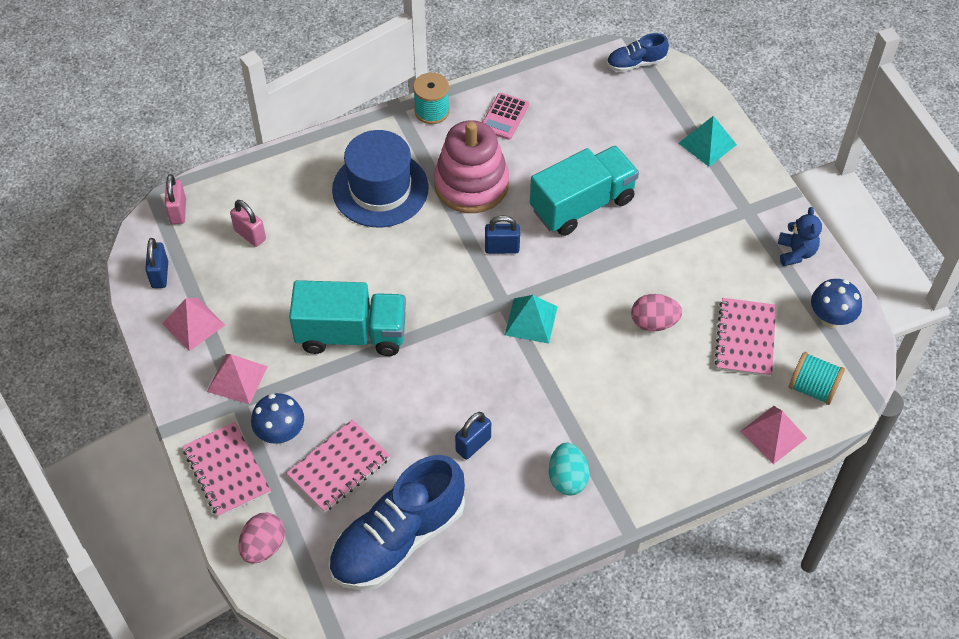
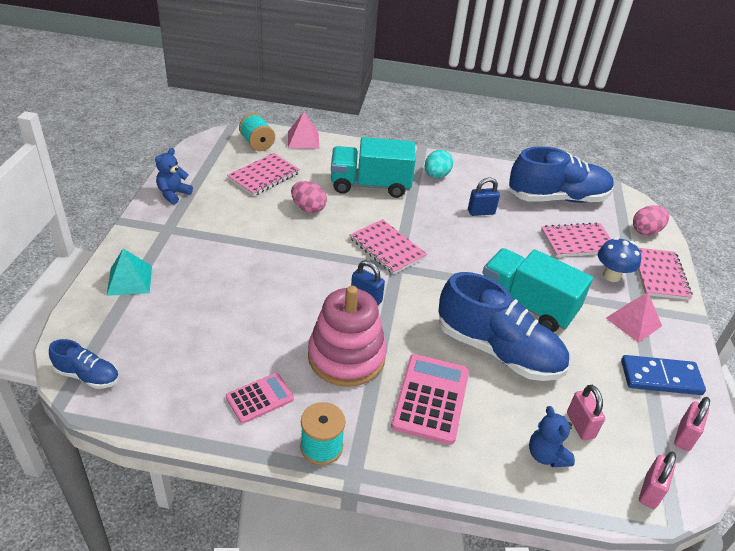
camera: 150 degrees left, 15 degrees down
(160, 274) = (684, 436): blue padlock -> pink padlock
(193, 324) = (660, 378): pink pyramid -> blue domino
(267, 195) = (546, 455): none -> blue teddy bear
(351, 265) = (498, 350): none -> blue shoe
(380, 189) = (430, 398): blue hat -> pink calculator
(531, 320) = (387, 248): turquoise pyramid -> pink notebook
(582, 204) = (274, 293): turquoise truck -> turquoise truck (370, 185)
(830, 319) = (203, 160): blue mushroom -> none

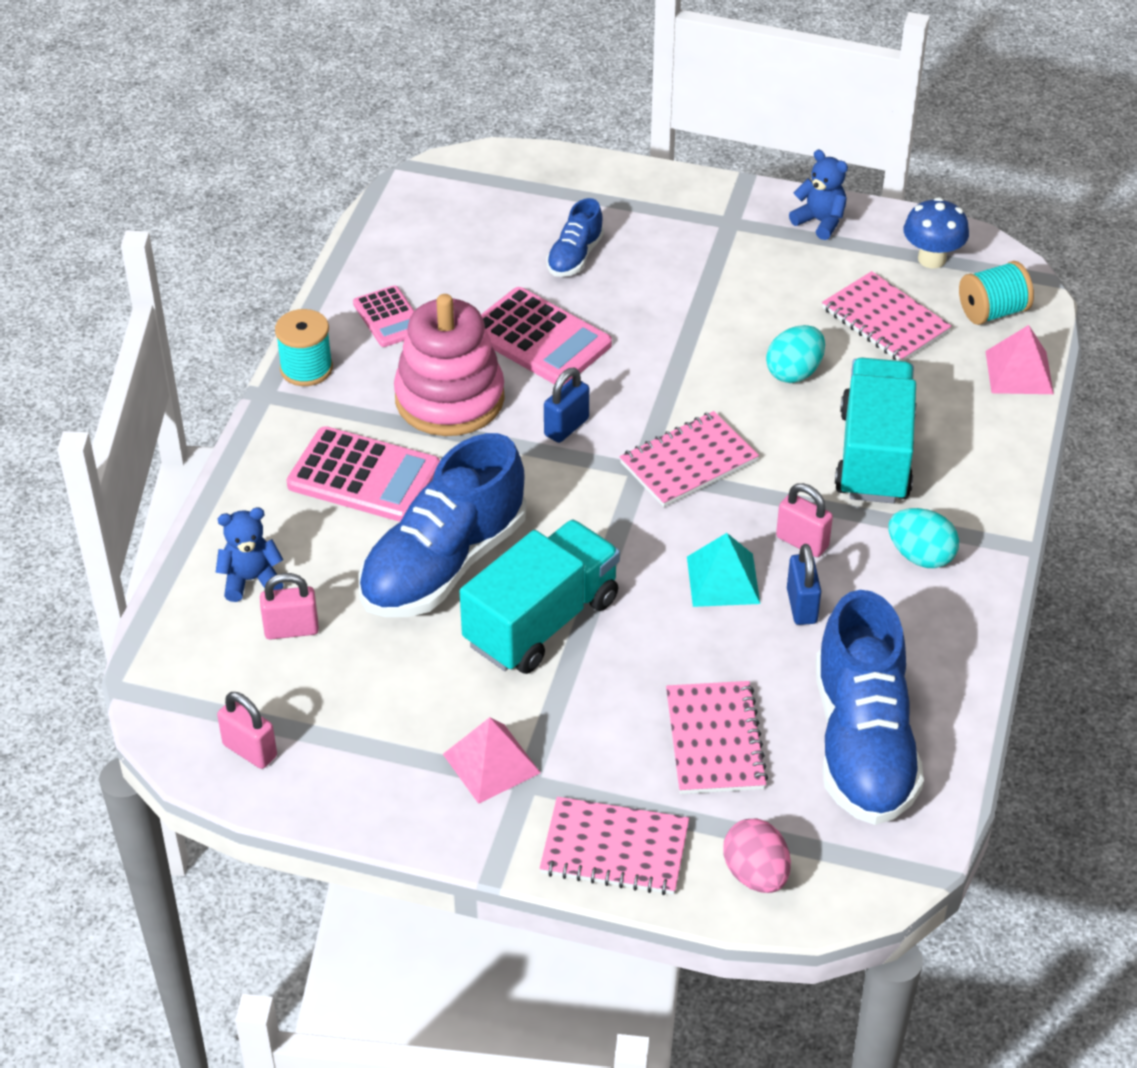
camera: 100 degrees right, 5 degrees up
(87, 376) = (444, 179): blue shoe -> blue shoe (575, 256)
(130, 280) = (613, 196): turquoise pyramid -> turquoise pyramid (723, 580)
(282, 313) = (539, 338): none -> pink calculator
(308, 208) = (794, 372): pink egg -> turquoise egg
(611, 276) = (614, 767): blue mushroom -> blue mushroom (931, 259)
(650, 491) = (173, 677): pink padlock -> pink padlock (802, 542)
(660, 378) = (363, 759): blue domino -> none

